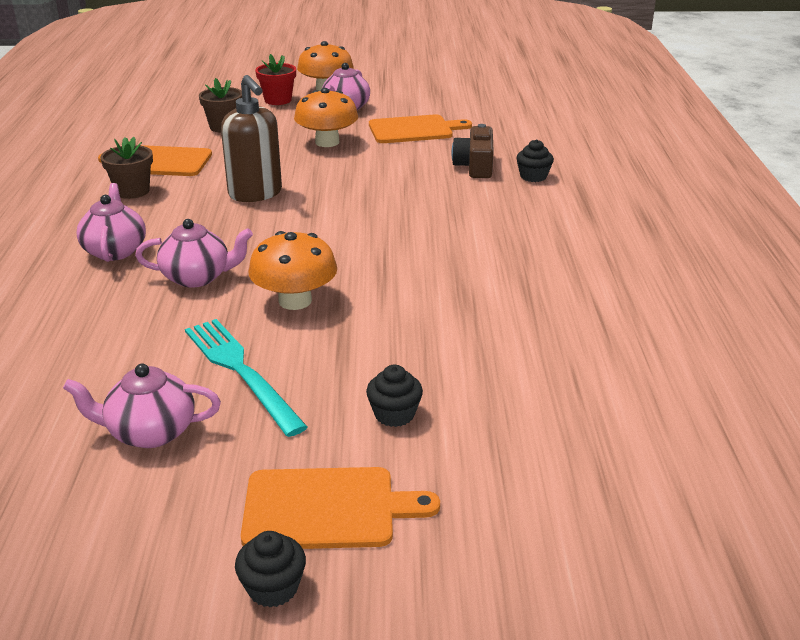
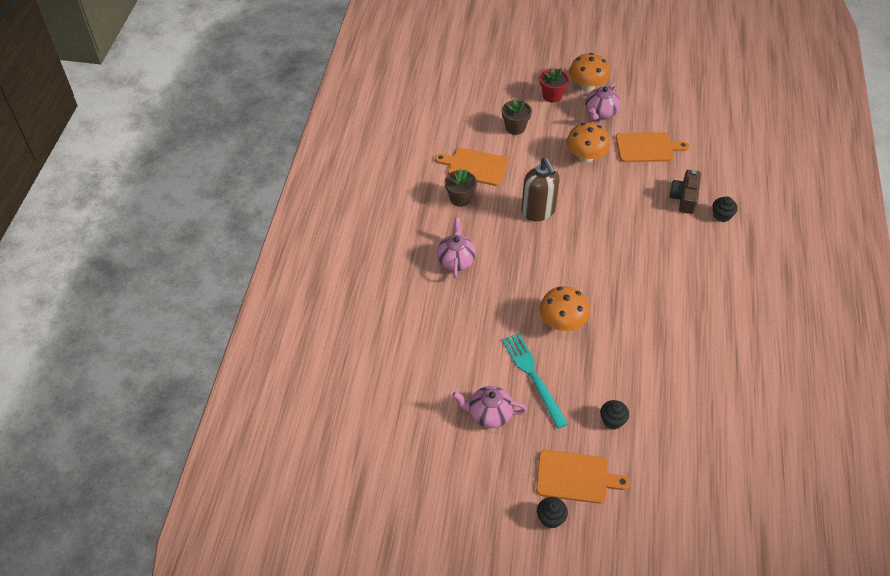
camera: 10 degrees right, 20 degrees up
(198, 277) = (506, 293): pink teapot -> none

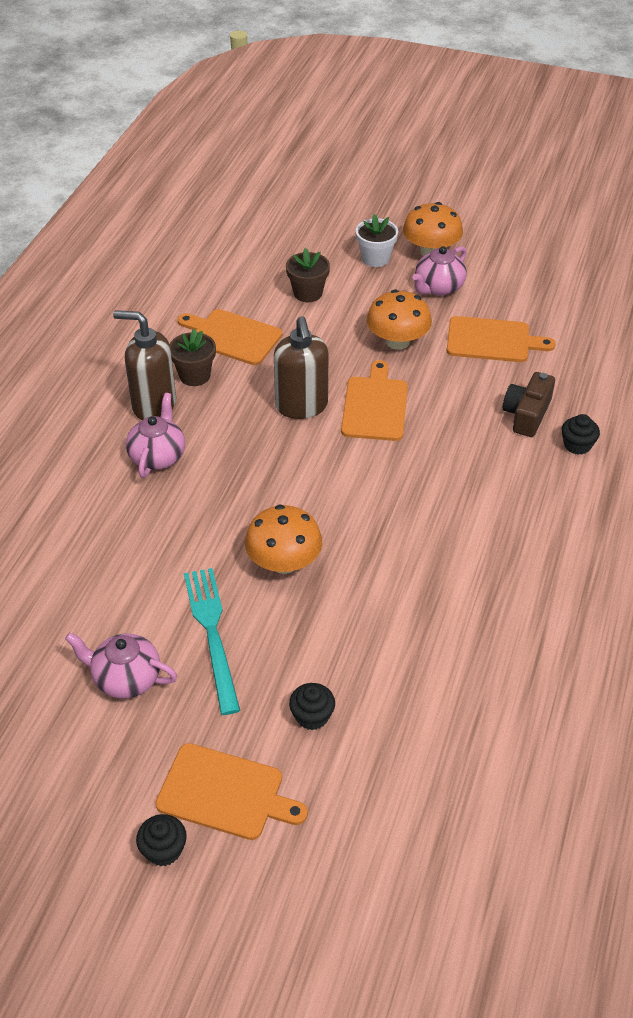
camera: 10 degrees right, 5 degrees down
(440, 224) = (153, 405): none -> brown soap dispenser
(552, 96) = (375, 258): red flower pot -> white flower pot
(586, 205) = (375, 406): none -> orange cutting board

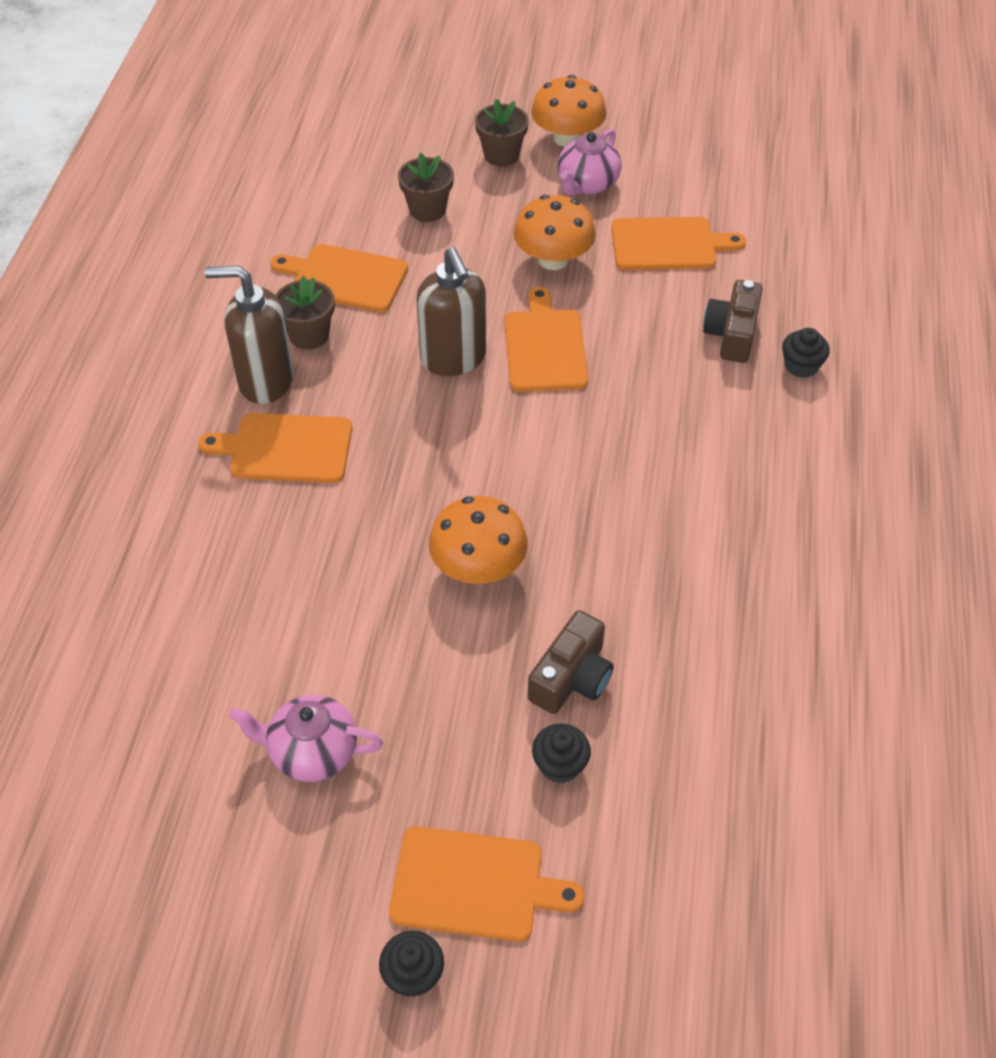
camera: 10 degrees left, 5 degrees up
(157, 456) = (286, 448): pink teapot -> orange cutting board
(212, 633) = (409, 674): turquoise fork -> none
(336, 654) = (571, 678): none -> brown camera
(375, 258) = (501, 155): white flower pot -> brown flower pot

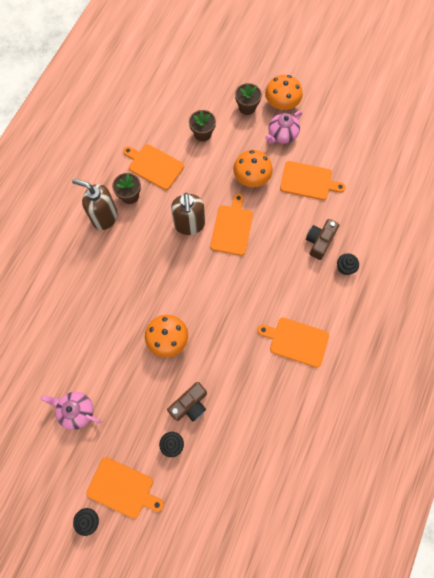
camera: 15 degrees right, 20 degrees up
(286, 448) = (104, 256): orange cutting board -> orange cutting board (296, 341)

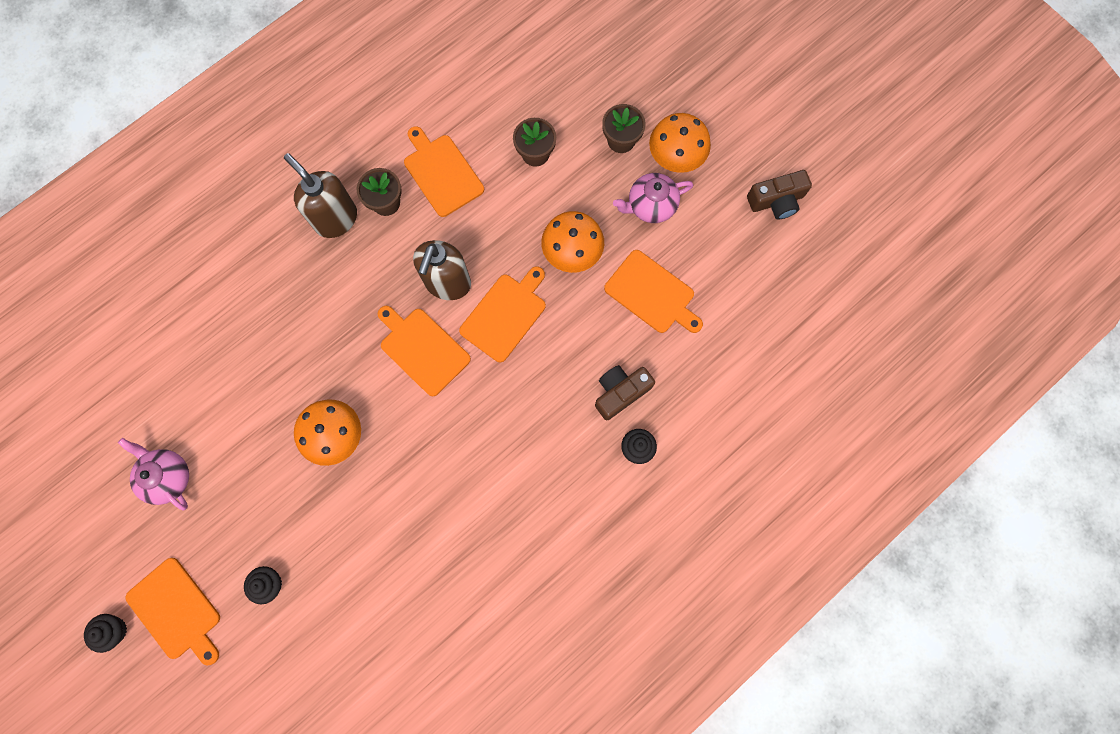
camera: 25 degrees right, 5 degrees up
(190, 404) = (319, 541): brown camera -> brown camera (776, 201)
(296, 341) = (510, 522): orange cutting board -> orange cutting board (423, 349)

